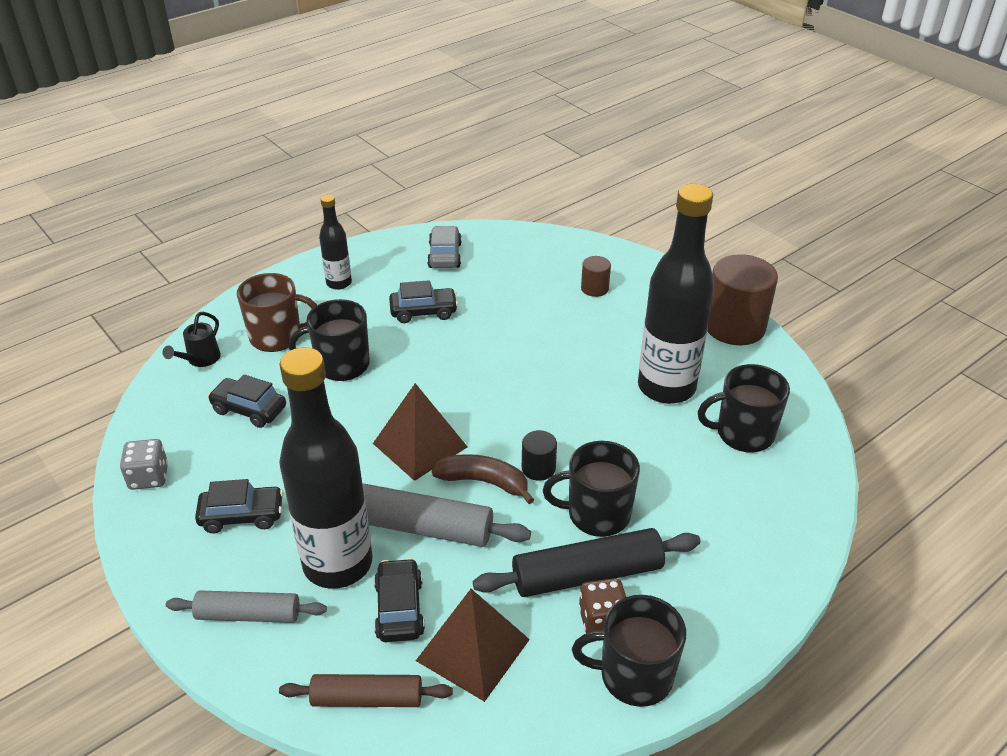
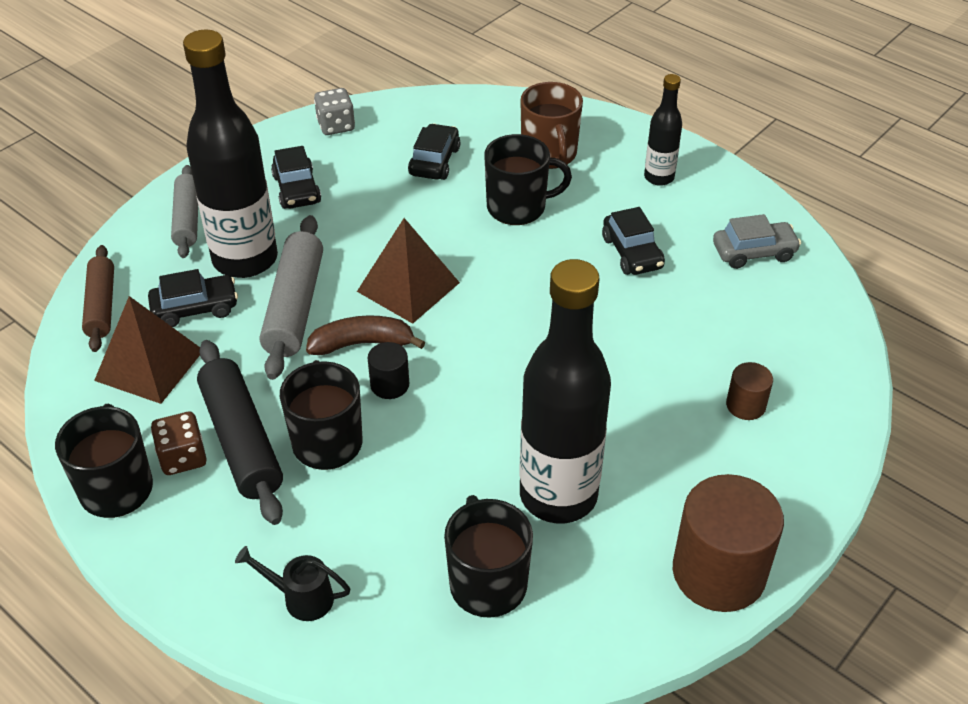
camera: 80 degrees right, 5 degrees up
(200, 359) = (498, 114): black watering can -> black watering can (301, 598)
(341, 365) = (518, 207): black mug -> black mug turned 105 degrees clockwise
(484, 482) = (362, 344): brown banana -> brown banana turned 105 degrees counterclockwise

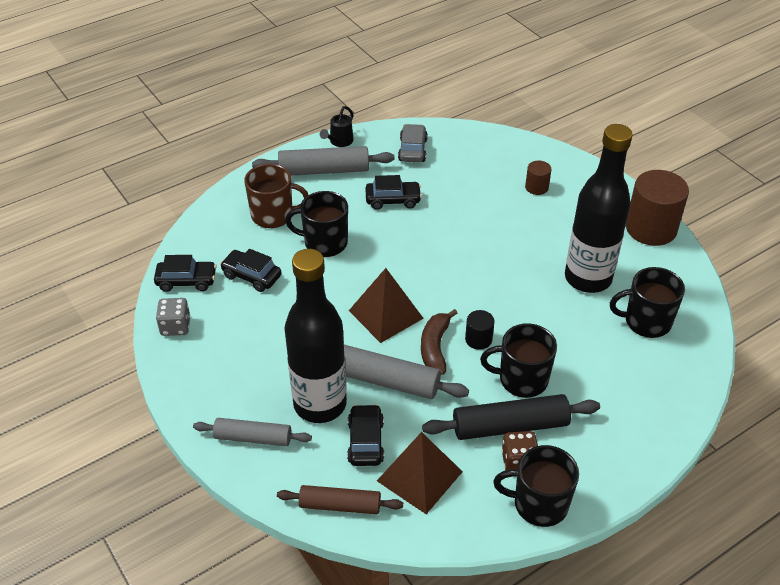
camera: 75 degrees left, 0 degrees up
(297, 189) = (247, 362): black car -> black car (186, 281)
(301, 598) = (647, 409): black watering can -> black watering can (339, 142)
(518, 207) = (324, 243): black mug -> black mug turned 90 degrees counterclockwise
(659, 177) = (324, 170): black bottle -> grey rolling pin

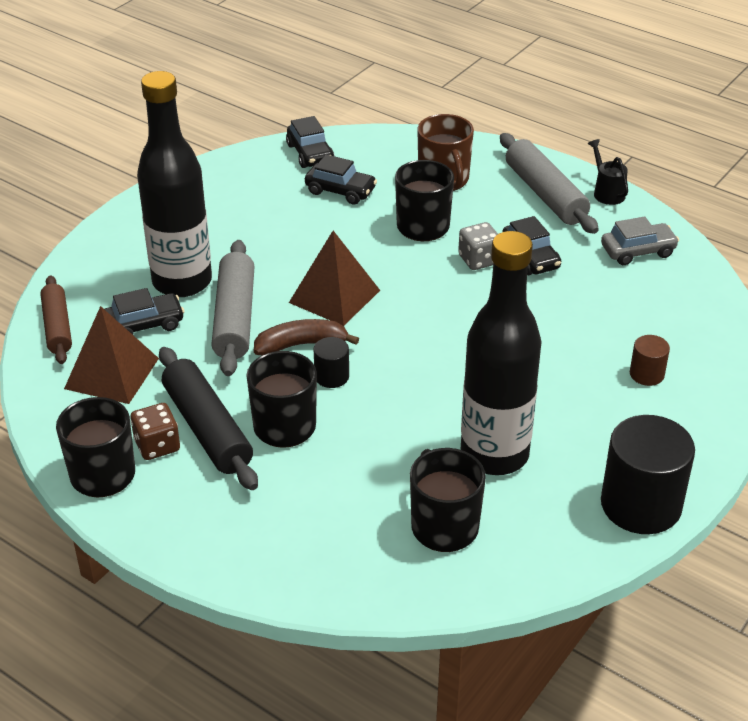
camera: 70 degrees right, 5 degrees down
(175, 326) = (244, 165): grey dice -> grey dice (479, 260)
(251, 276) = (340, 191): black car -> black car turned 105 degrees clockwise
(253, 438) = (122, 251): grey rolling pin -> none
(339, 142) = (607, 192): black watering can -> black watering can turned 60 degrees clockwise
(651, 228) = (641, 505): brown cylinder -> black cylinder

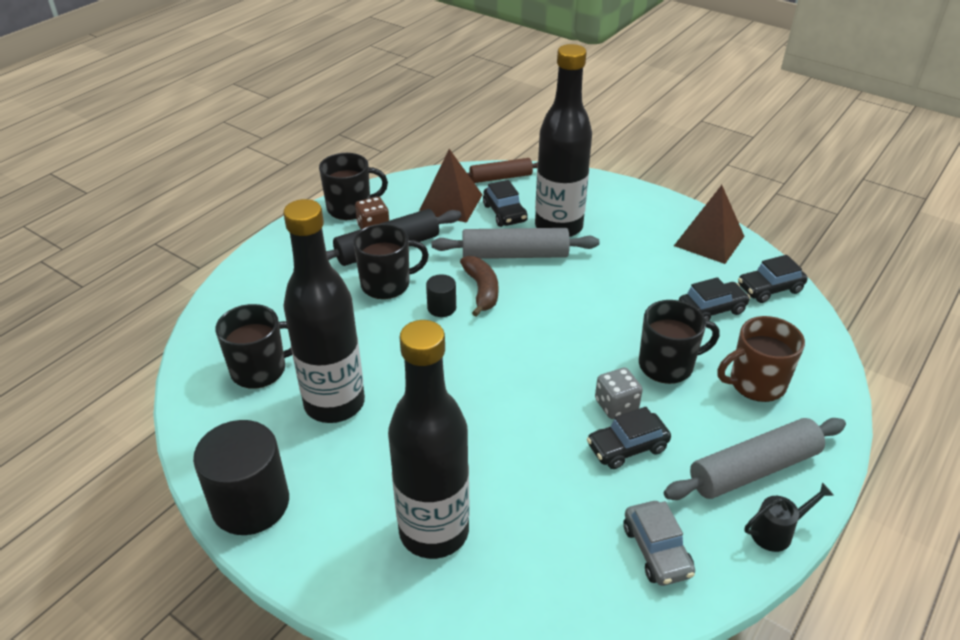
camera: 90 degrees right, 0 degrees up
(334, 296) = (547, 308): brown pyramid -> brown pyramid (709, 241)
(340, 191) = (711, 309): black car -> black car turned 135 degrees counterclockwise
(646, 374) = (434, 532): brown cylinder -> black bottle

